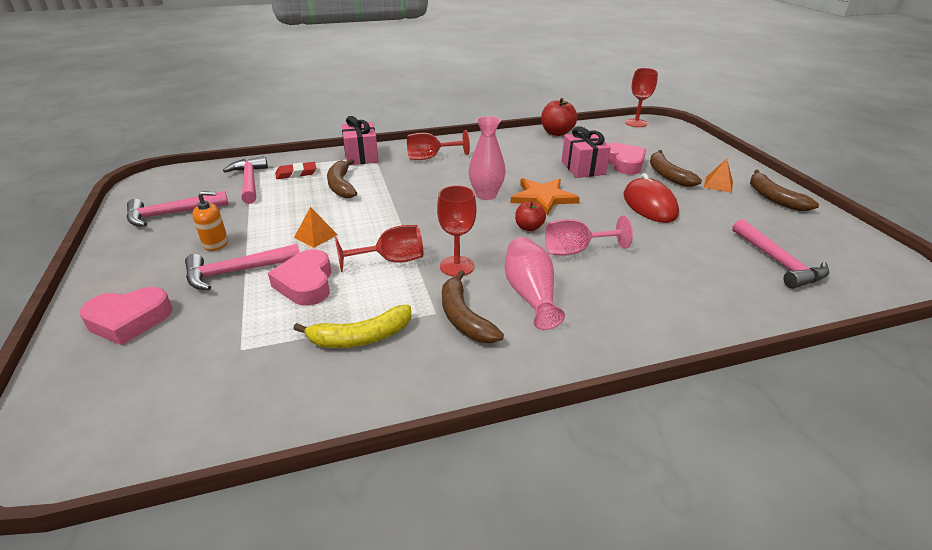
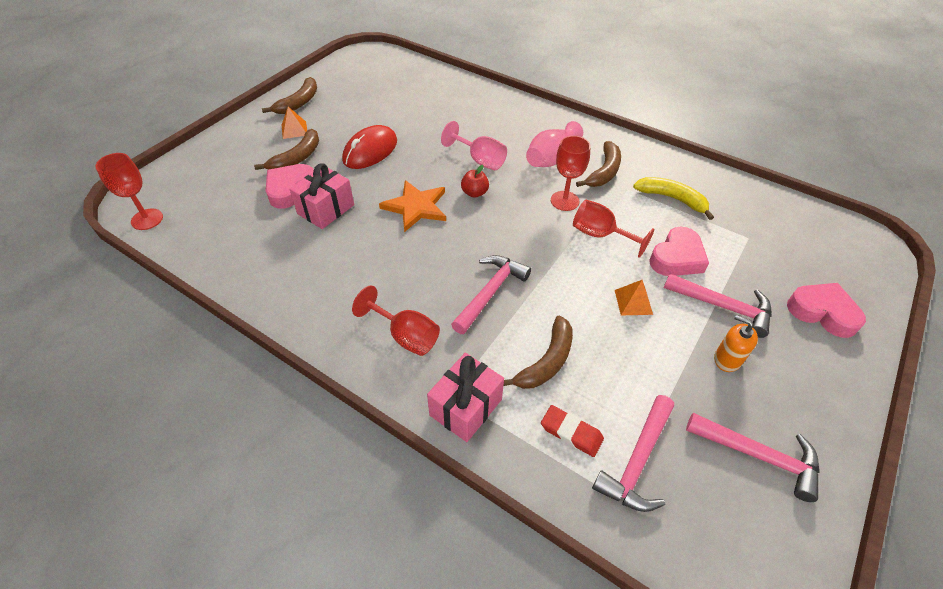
camera: 130 degrees left, 15 degrees up
(486, 195) = (448, 242): pink vase -> none
(557, 133) = (232, 268): red apple -> none
(778, 262) = (402, 87): pink hammer -> pink hammer (490, 292)

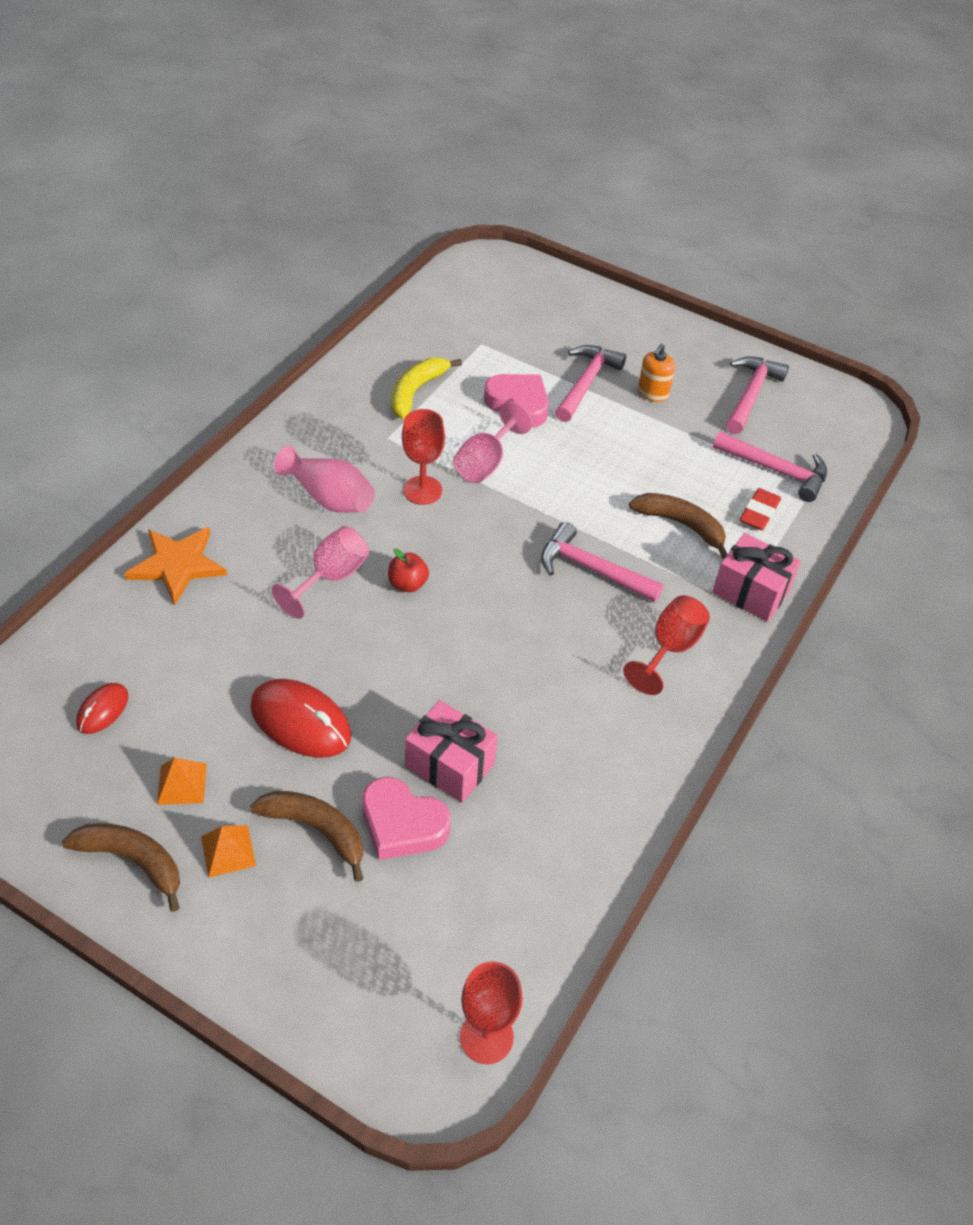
camera: 95 degrees left, 0 degrees up
(390, 88) = (102, 710): none -> red mouse
(416, 207) = (441, 651): orange star -> orange star (177, 565)
(600, 235) = (485, 463): red goblet -> pink goblet
(604, 172) = (361, 446): brown banana -> none
(633, 302) = (589, 448): orange pyramid -> orange pyramid (182, 784)
(822, 312) = (584, 318): pink heart -> none

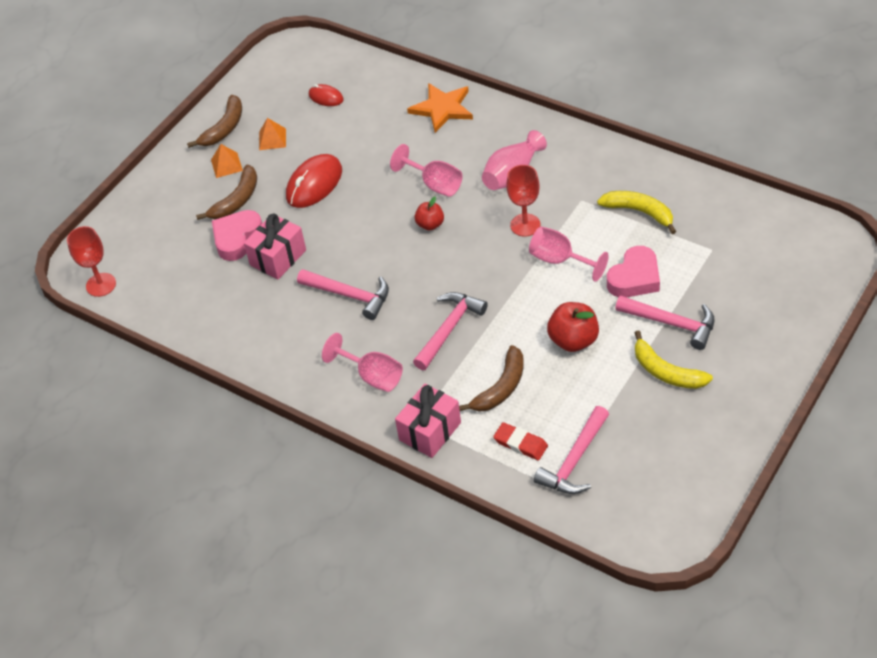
camera: 100 degrees right, 0 degrees up
(610, 460) = (573, 340): none -> red apple
(653, 393) = (666, 372): orange soap dispenser -> yellow banana
(670, 648) = (372, 376): red goblet -> pink goblet
(750, 394) = (678, 448): pink hammer -> pink hammer (350, 295)

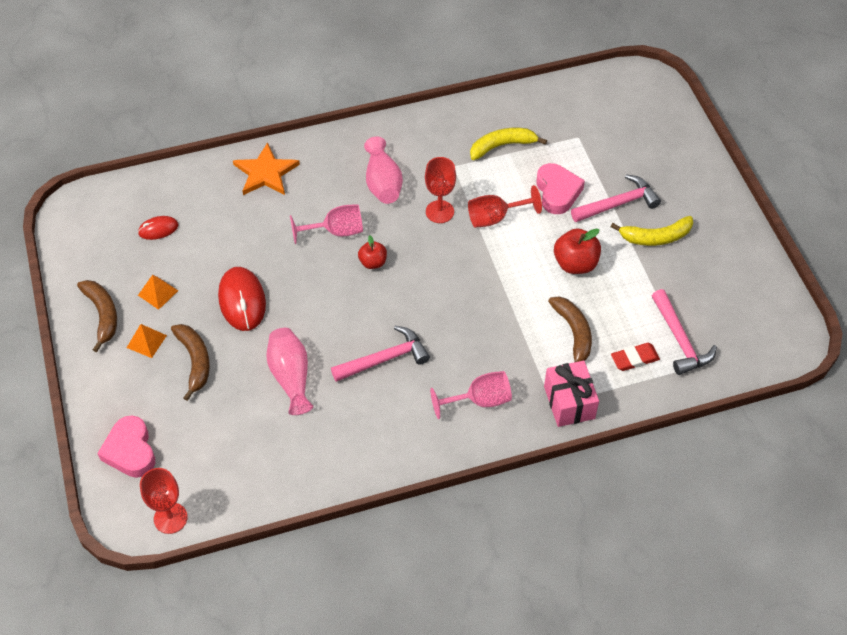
camera: 55 degrees left, 5 degrees up
(237, 238) = (237, 389): pink heart -> pink heart (130, 451)
(278, 257) = (291, 376): pink gift -> pink vase
(449, 329) = (486, 323): pink hammer -> none
(560, 260) = (495, 218): pink goblet -> red goblet

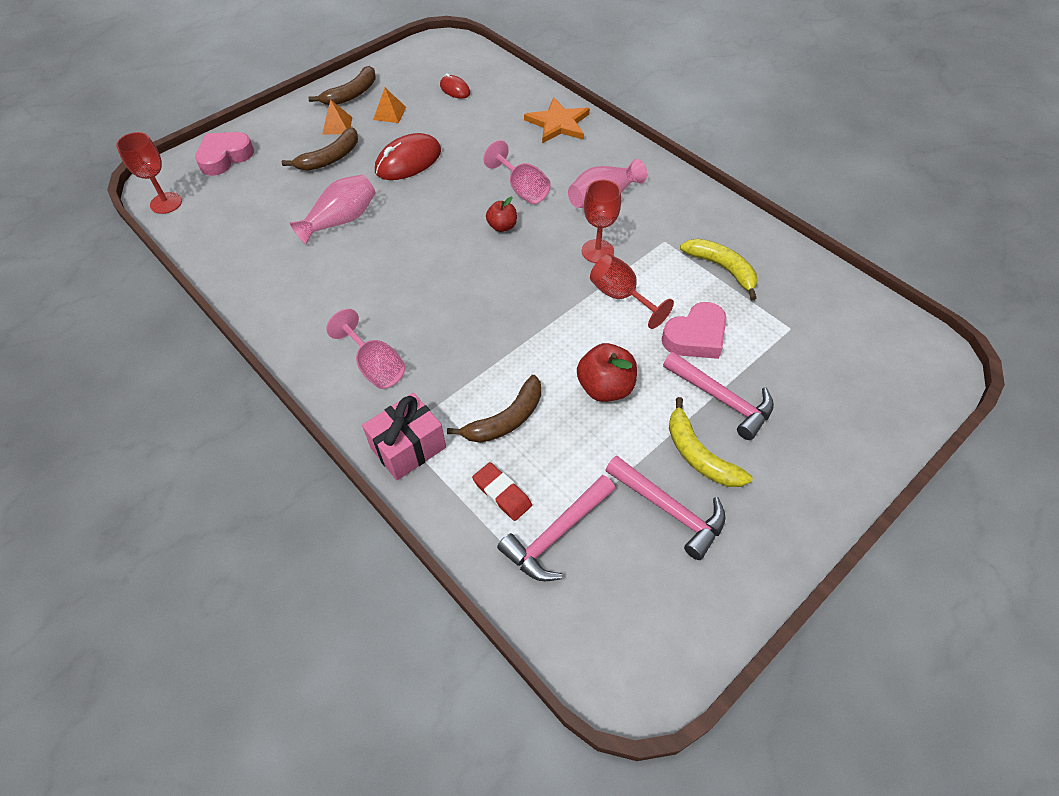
camera: 65 degrees right, 0 degrees up
(385, 359) = (392, 275): pink hammer -> pink hammer (669, 510)

